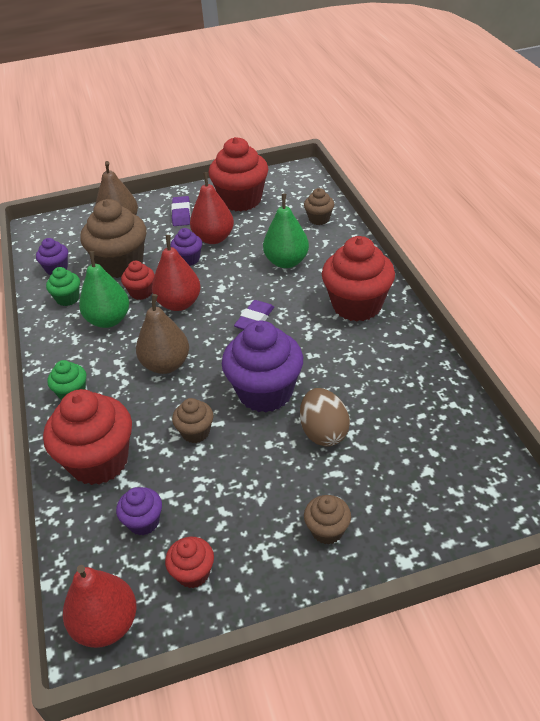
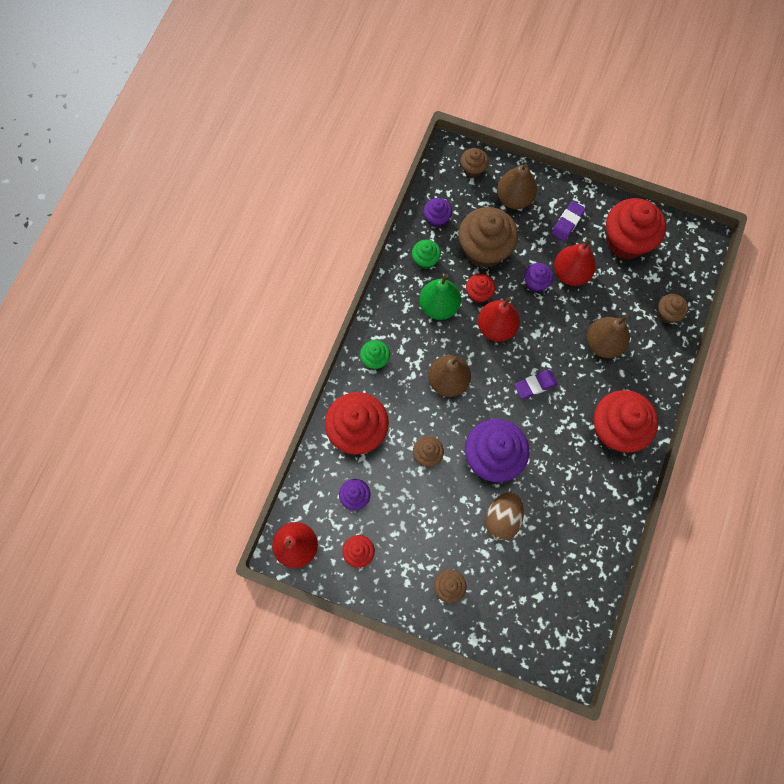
camera: 35 degrees right, 30 degrees up
(66, 226) = (472, 169): none -> brown cupcake
(286, 262) = (603, 343): green pear -> brown pear

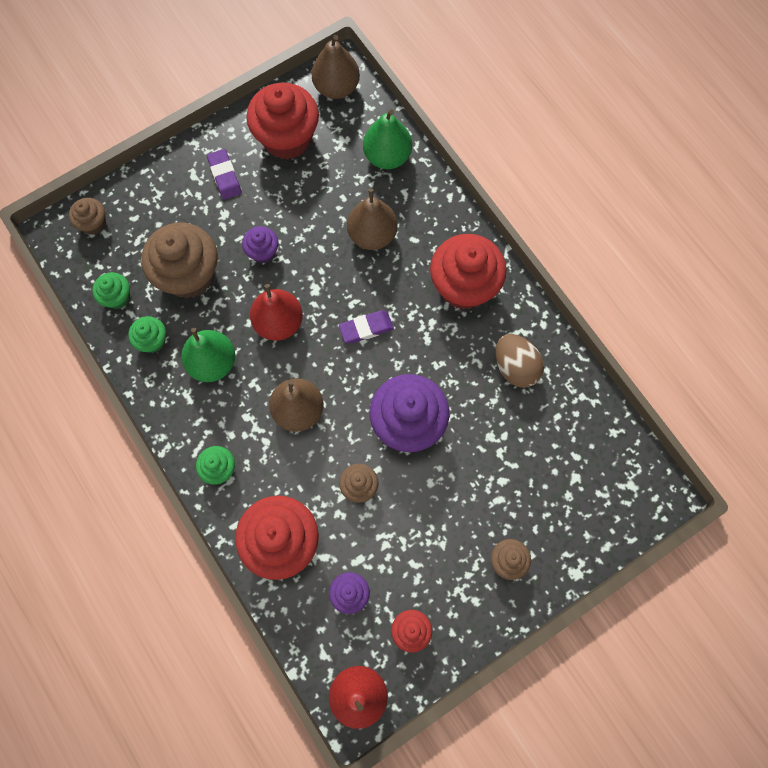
camera: 55 degrees left, 0 degrees up
(436, 219) = (117, 297): purple cupcake -> green cupcake
(478, 294) = (230, 314): red cupcake -> none
(502, 518) = (476, 457): brown egg -> brown egg (515, 367)
(514, 198) = (158, 207): brown pear -> brown pear (336, 87)
(535, 385) = (366, 328): purple eraser -> purple eraser turned 60 degrees clockwise
(570, 273) = (278, 211): red pear -> none
(667, 313) = (387, 156): brown cupcake -> green pear

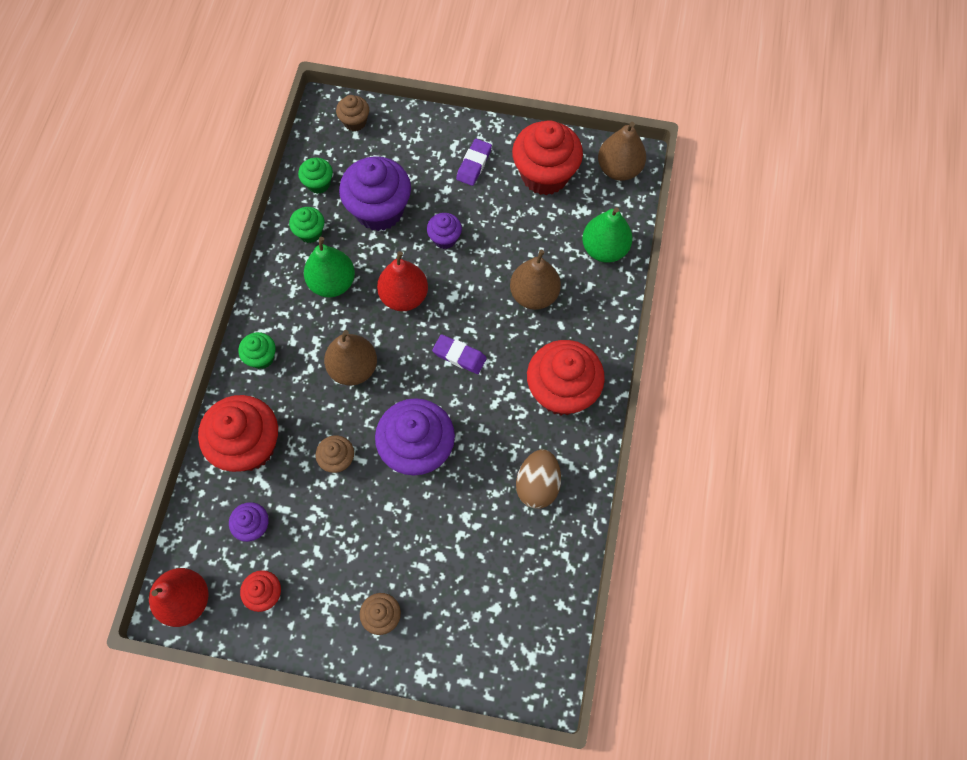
camera: 45 degrees right, 5 degrees down
(189, 275) = (379, 210): brown cupcake -> purple cupcake

